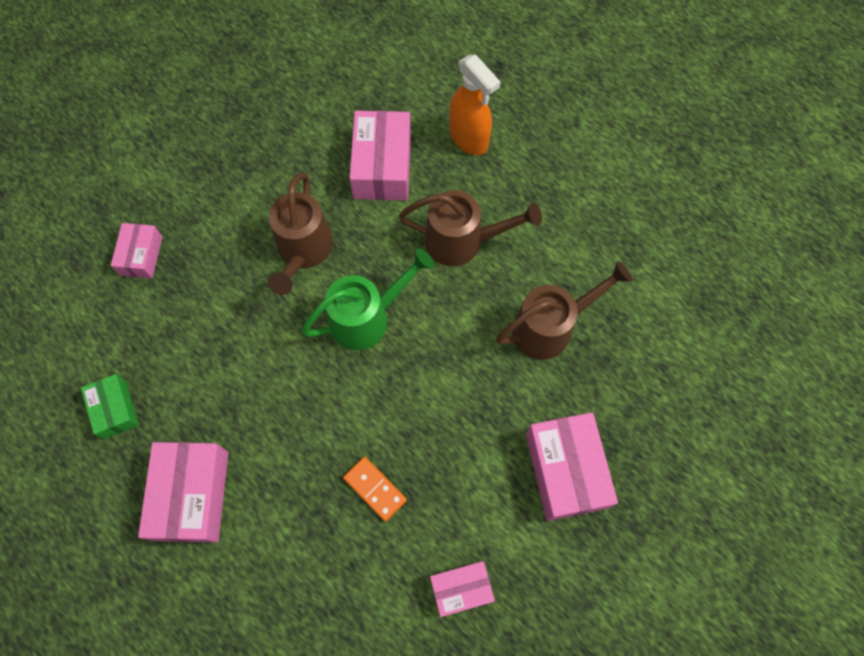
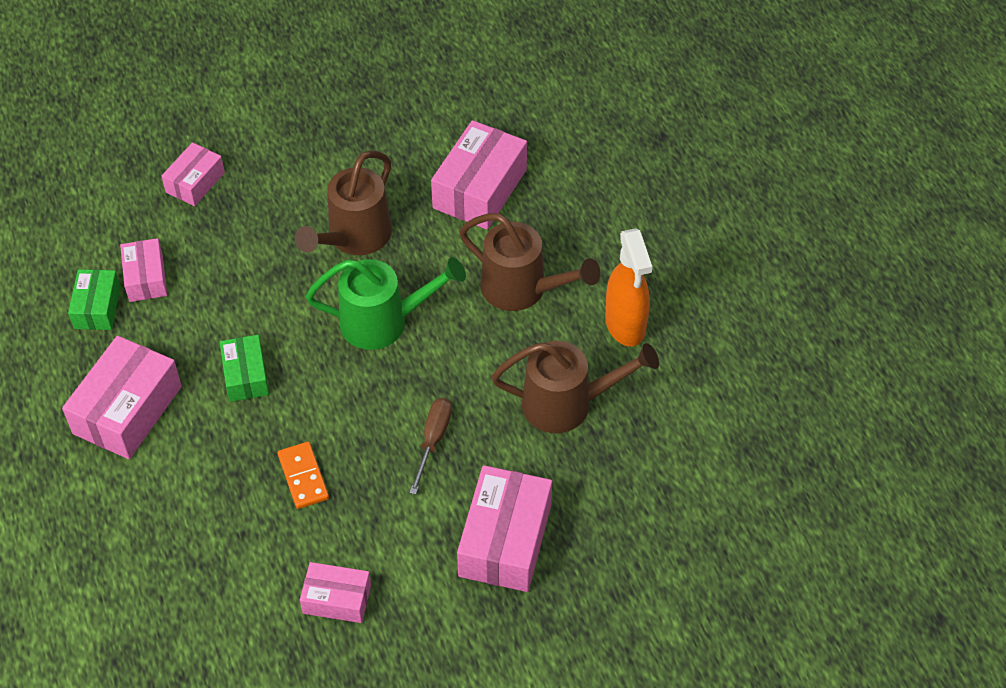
camera: 25 degrees right, 15 degrees down
(144, 363) = (146, 278): none -> pink box
(278, 417) = (246, 375): none -> green box
(462, 407) = (433, 440): none -> brown screwdriver
(469, 139) = (586, 196): orange spray bottle -> orange spray bottle (625, 325)

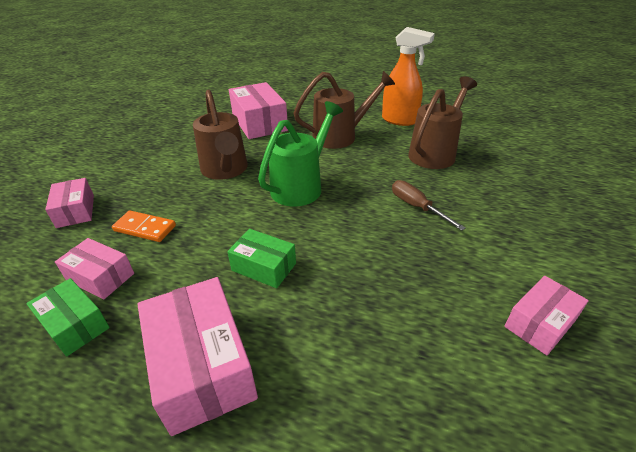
camera: 50 degrees left, 15 degrees down
(303, 477) = (393, 282): orange domino -> orange domino (145, 228)
(505, 540) = (527, 213): pink box -> none

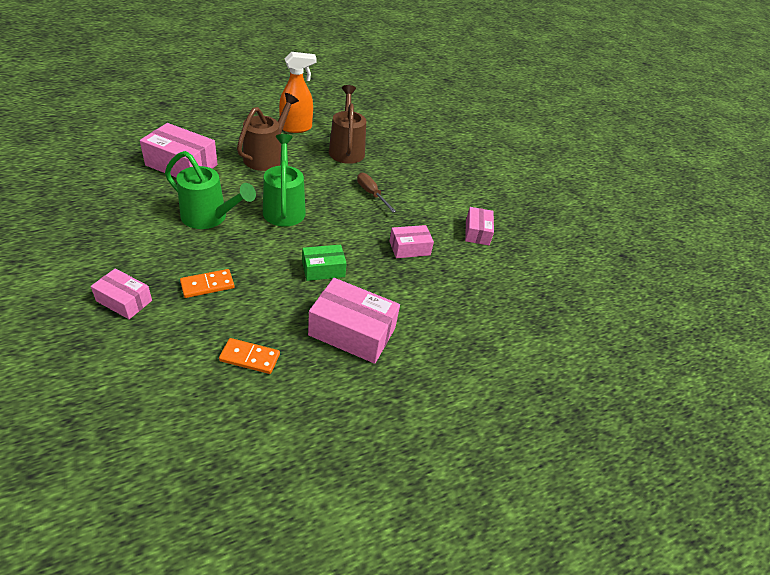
camera: 50 degrees left, 5 degrees up
(75, 325) = (250, 357): green box -> orange domino
(100, 277) = (223, 327): pink box -> pink box (409, 248)
(225, 170) = (209, 218): brown watering can -> green watering can
(417, 207) = (371, 194): brown screwdriver -> brown screwdriver turned 45 degrees clockwise

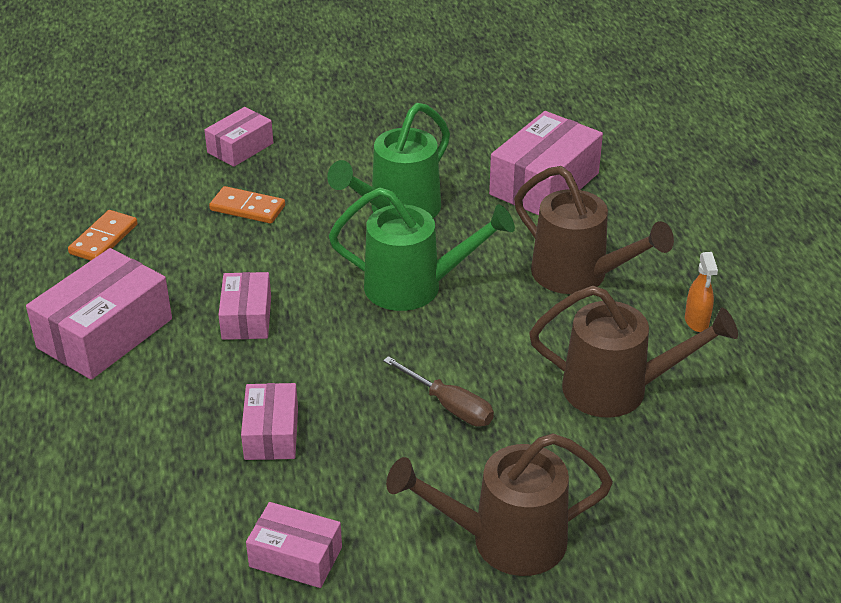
camera: 110 degrees right, 5 degrees down
(207, 285) = (247, 208): orange domino -> orange domino turned 60 degrees counterclockwise
(296, 128) = (696, 322): orange spray bottle -> orange spray bottle, size x0.51
(323, 269) = (247, 318): green box -> pink box
(371, 194) = (449, 406): brown screwdriver -> brown screwdriver turned 60 degrees clockwise
(441, 178) = (504, 540): none -> brown watering can

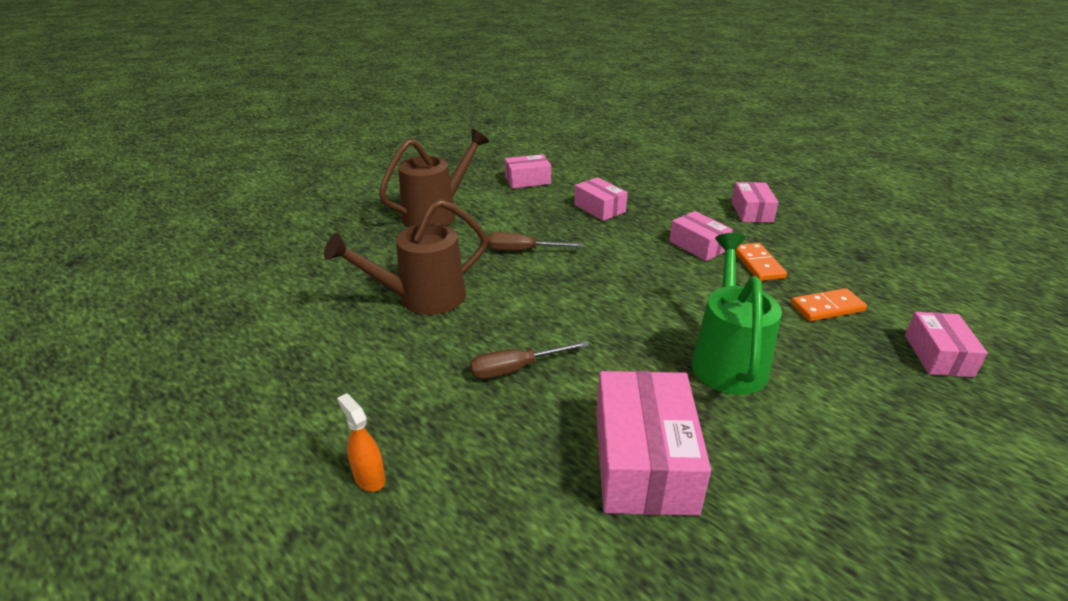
camera: 145 degrees right, 5 degrees down
(104, 239) = (857, 249): orange domino -> orange domino (758, 264)
(105, 333) = (752, 212): pink box -> pink box, size x0.59
(415, 287) = (628, 305): green watering can -> none
(579, 276) = (516, 369): brown watering can -> brown screwdriver
(696, 322) = (386, 372): orange spray bottle -> orange spray bottle (369, 478)

